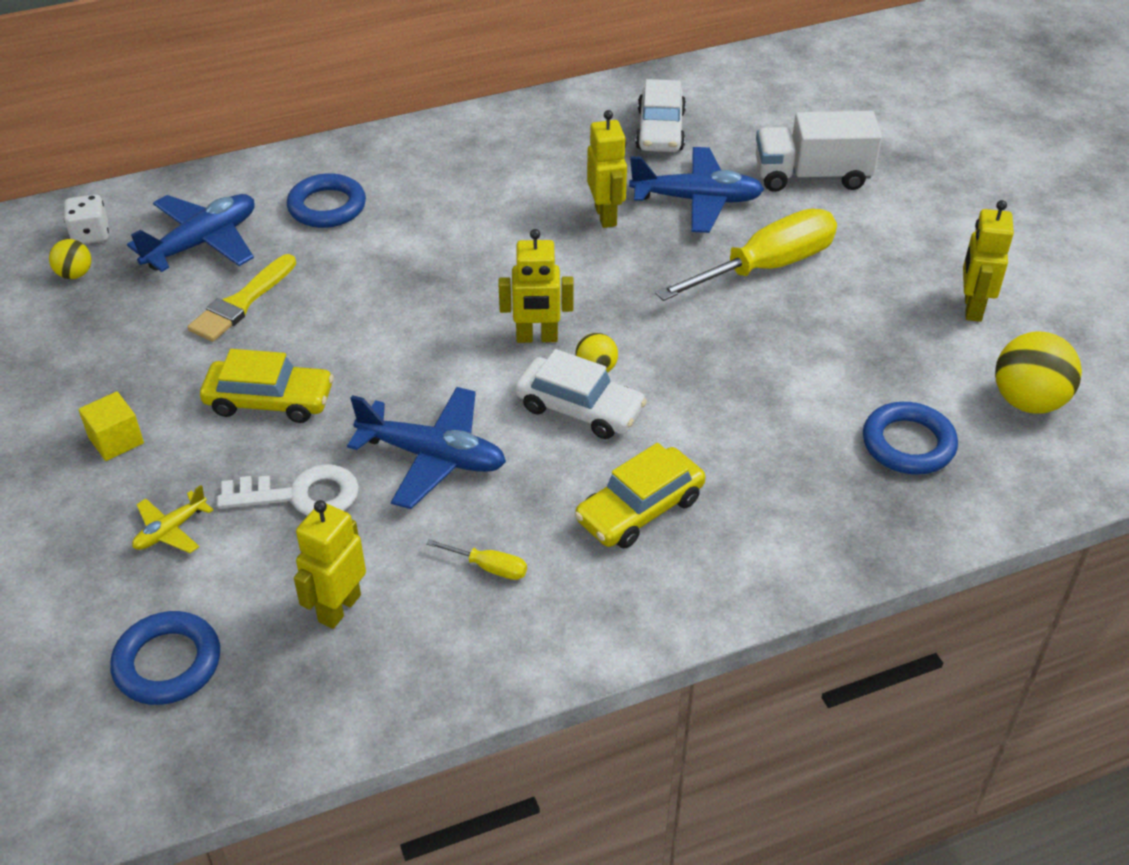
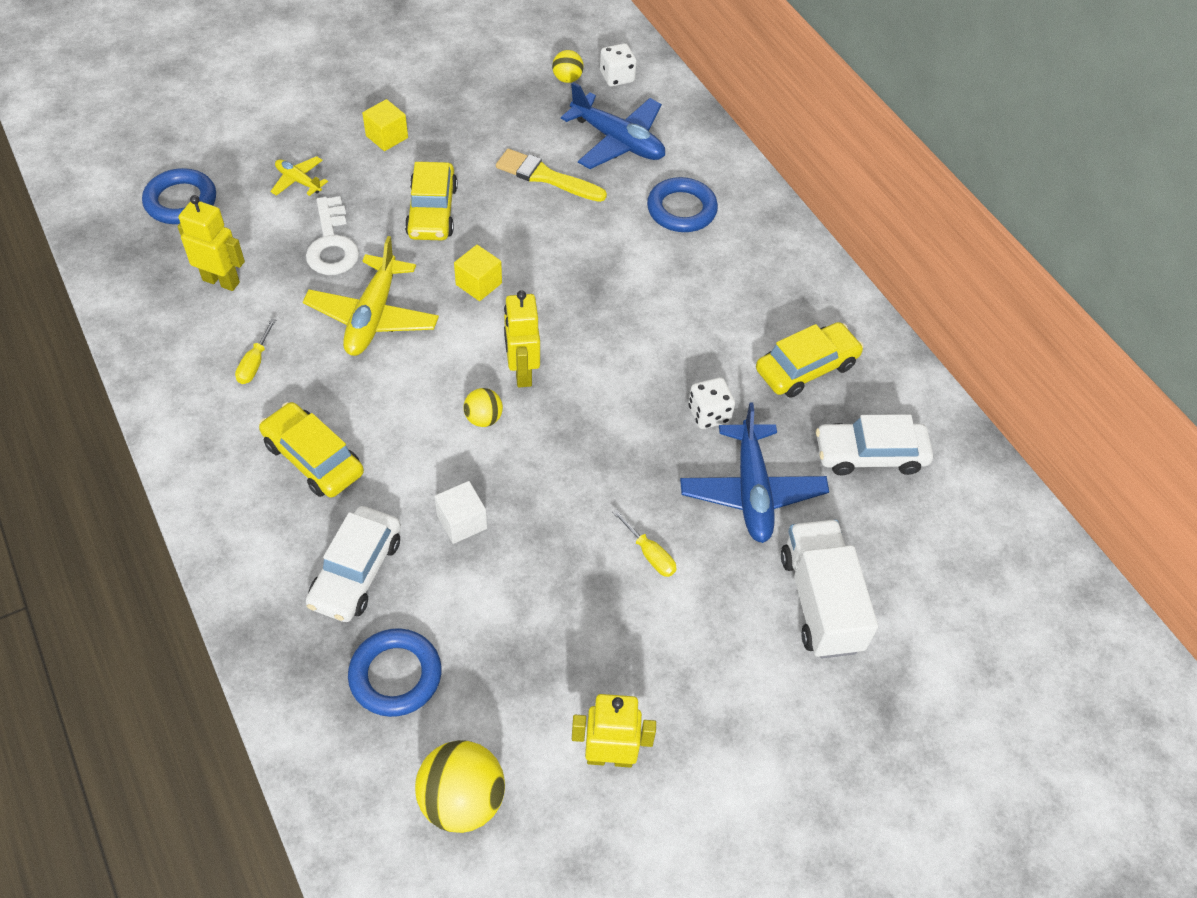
camera: 80 degrees right, 10 degrees up
(400, 365) = (479, 284): none -> yellow cube
(432, 457) = (373, 316): blue plane -> yellow plane
(557, 152) = (806, 368): none -> yellow car
(579, 409) = (432, 409): white car -> white car (356, 571)
(606, 216) = (709, 414): yellow robot -> white dice
(728, 391) = (462, 522): none -> white cube
(765, 267) = (649, 554): yellow screwdriver -> yellow screwdriver, size x0.41

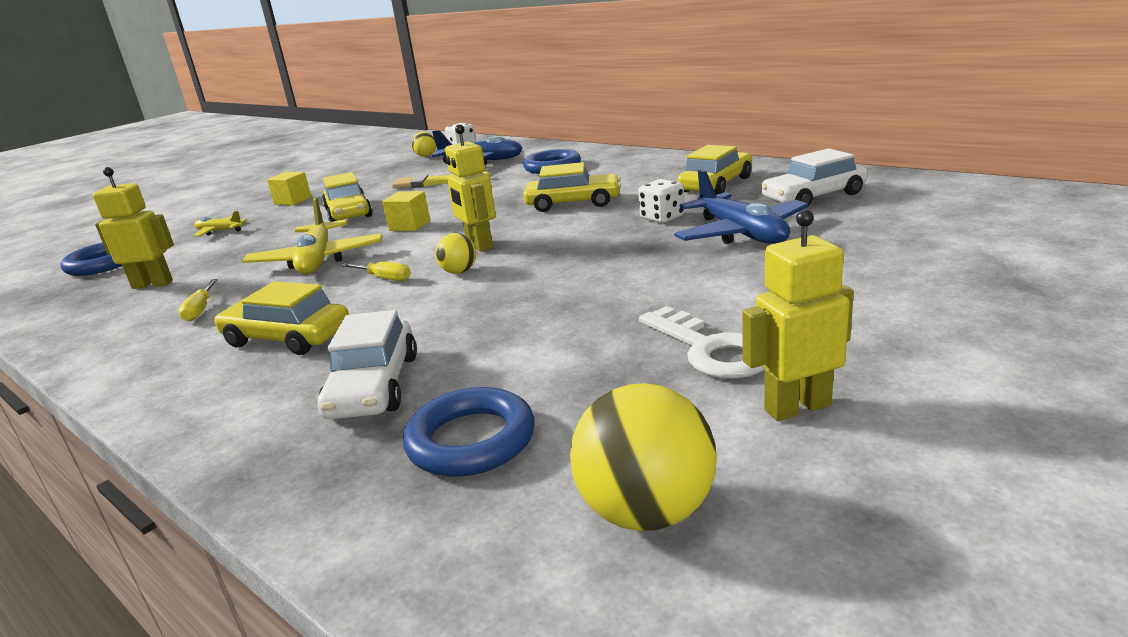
camera: 15 degrees left, 30 degrees down
(332, 244) = (262, 244): white key -> white key (710, 349)
(462, 522) = (478, 323): white cube -> none
(649, 554) = (687, 283): yellow screwdriver -> yellow screwdriver (384, 278)
(650, 326) = (573, 203): none -> yellow car
(820, 602) = (875, 258): white truck -> none

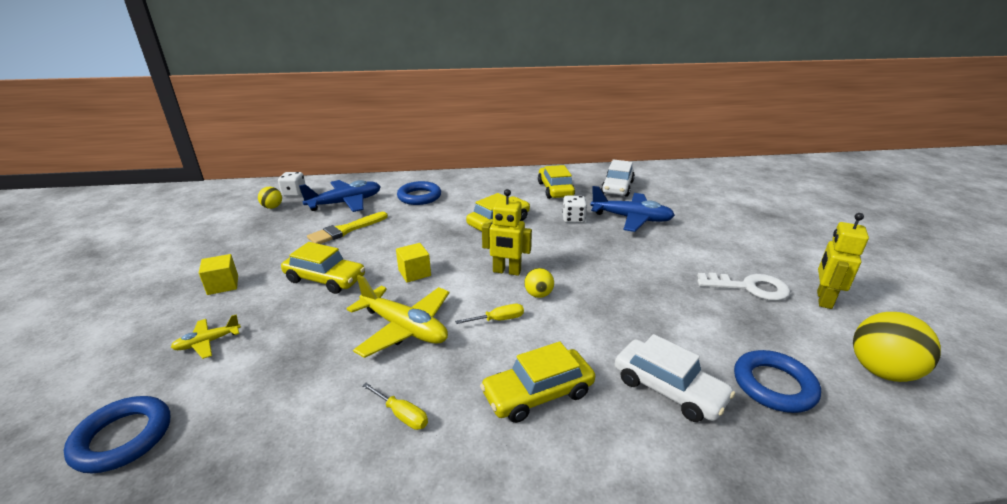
camera: 50 degrees left, 5 degrees up
(153, 284) = (273, 422): yellow robot -> none

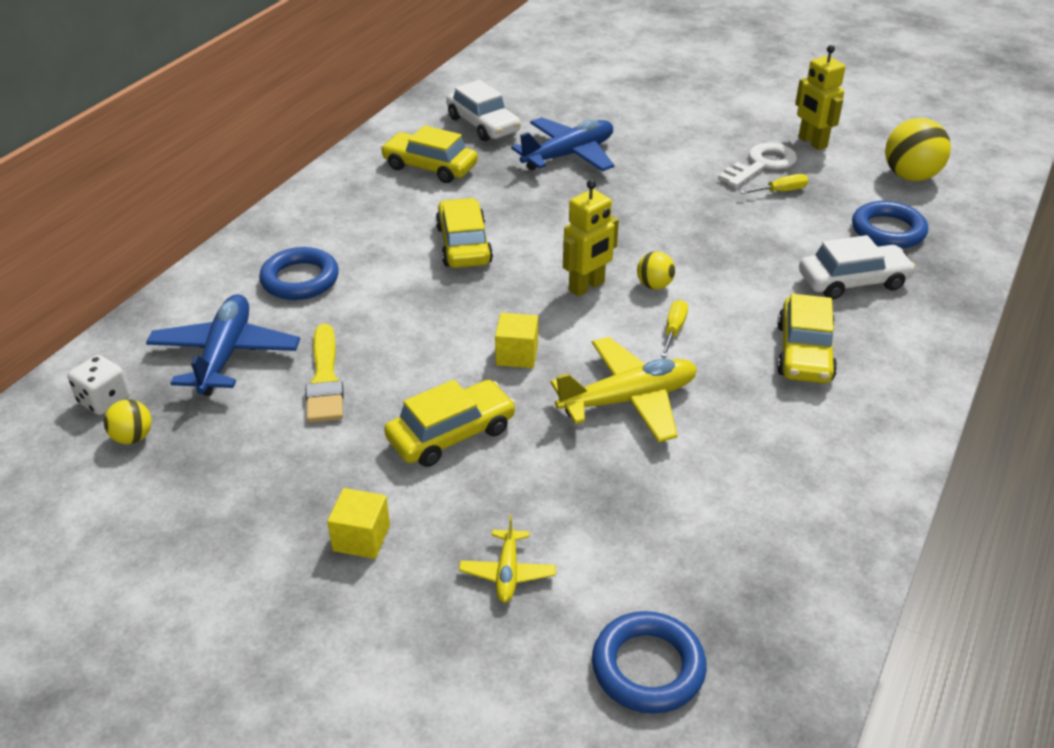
camera: 55 degrees left, 10 degrees up
(401, 414) = (768, 445): yellow screwdriver -> yellow screwdriver (780, 191)
(573, 219) = (523, 191): white dice -> none

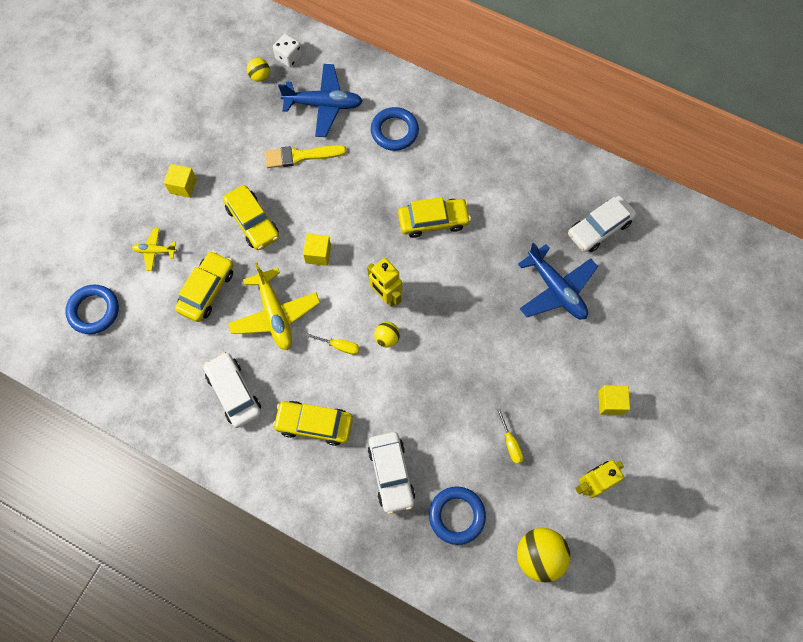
camera: 90 degrees right, 30 degrees up
(430, 167) = (532, 195): yellow car -> yellow car (207, 290)
(710, 127) = (610, 402): none -> yellow cube
(761, 165) = (550, 435): white key -> none
(775, 443) = (234, 392): none -> white car

